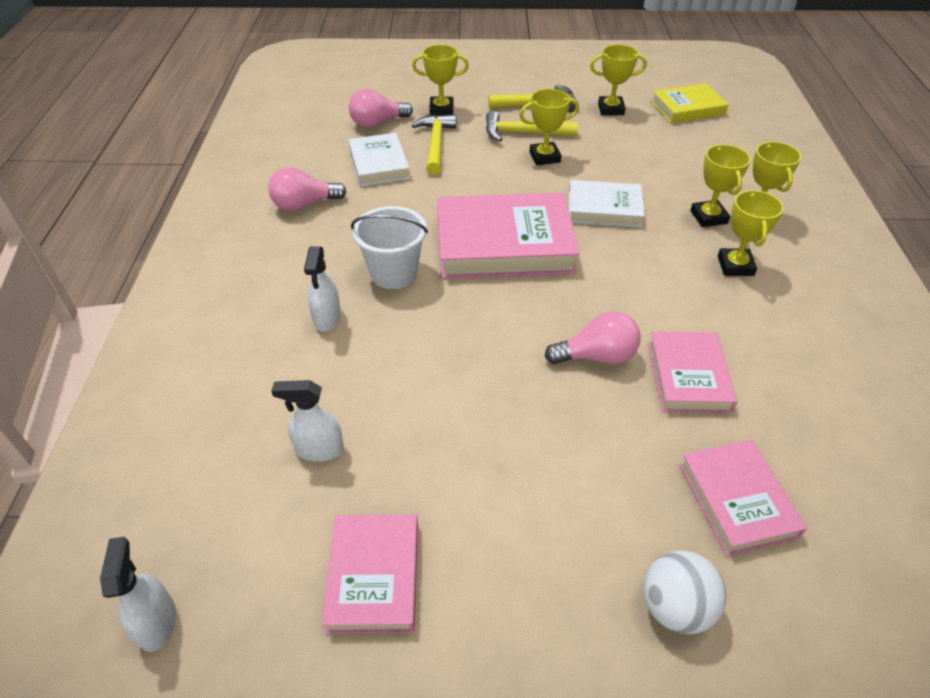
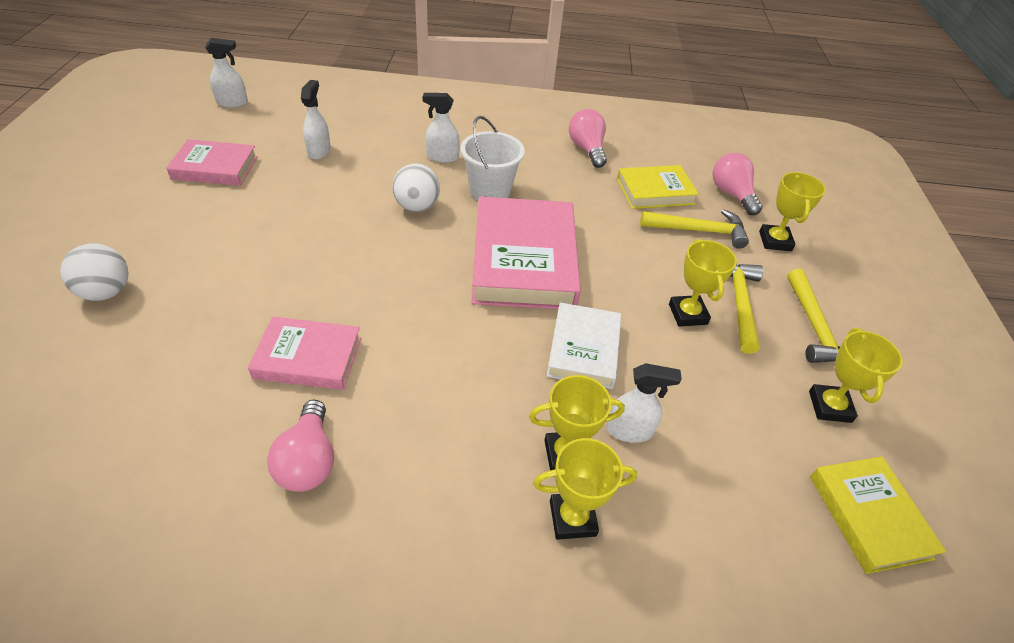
camera: 90 degrees right, 0 degrees up
(379, 164) = (655, 191): white book -> yellow book
(433, 329) = (417, 206): none -> white ball
(596, 356) = (355, 297): pink light bulb -> pink light bulb (308, 461)
(672, 189) = (629, 430): none -> white spray bottle
(735, 266) = (464, 454): yellow trophy -> none
(737, 500) = (164, 353): pink book -> none

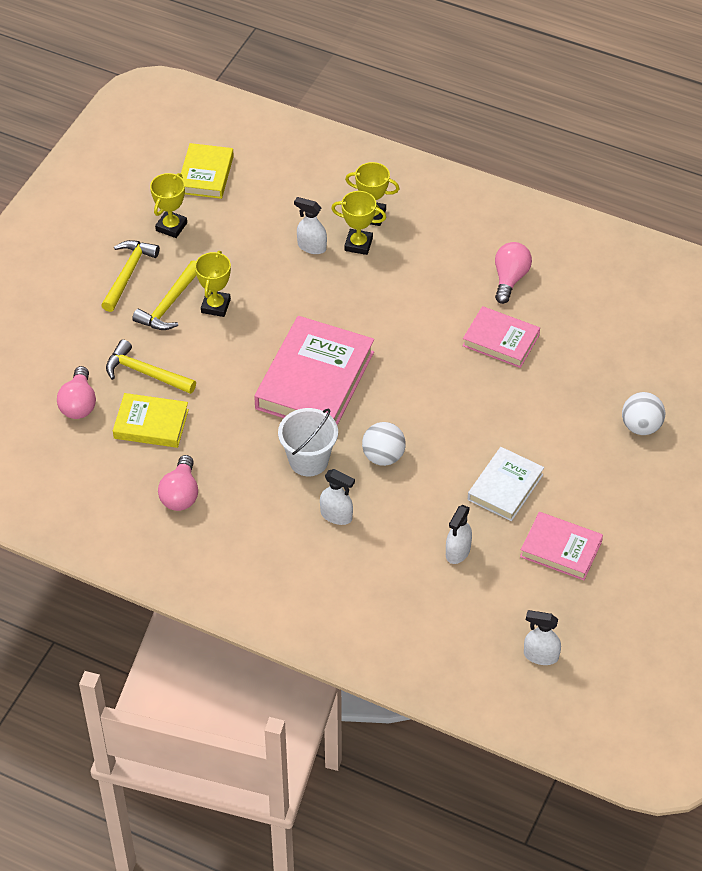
camera: 155 degrees left, 5 degrees up
(584, 349) = (310, 300): white book -> white book (505, 487)
(775, 241) = (87, 347): yellow trophy -> none

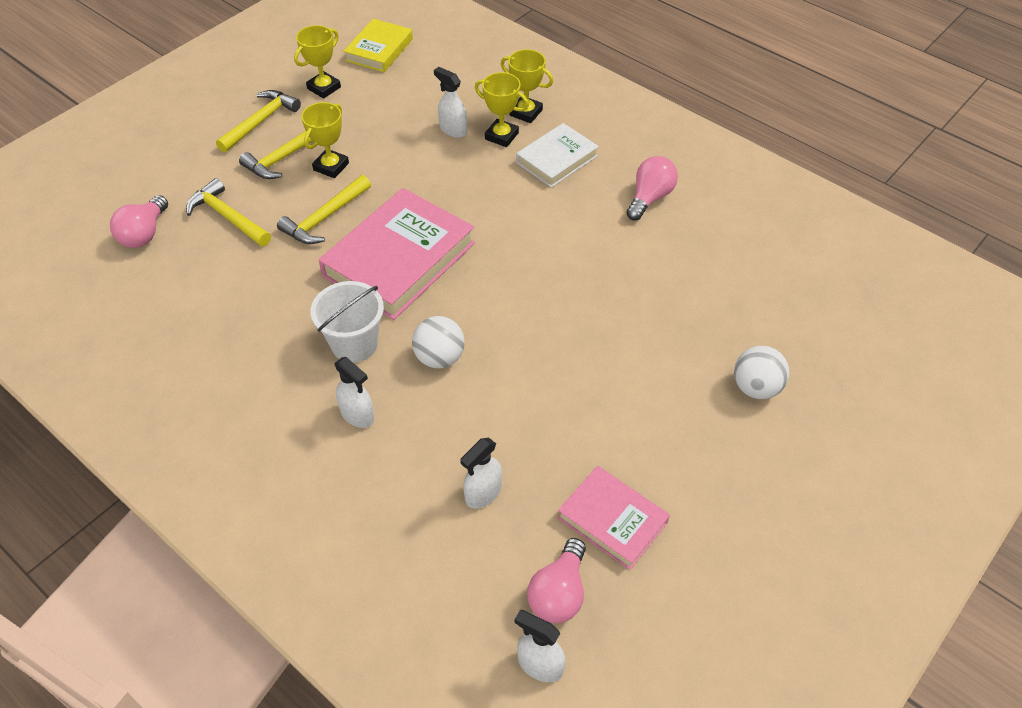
camera: 15 degrees right, 0 degrees up
(151, 424) = (206, 269): yellow book -> none
(180, 494) = (197, 351): pink light bulb -> pink light bulb (559, 593)
(233, 356) = (325, 218): none -> yellow hammer
(501, 340) = (619, 258): pink book -> none
(505, 487) = (568, 425): white book -> white book (556, 159)

